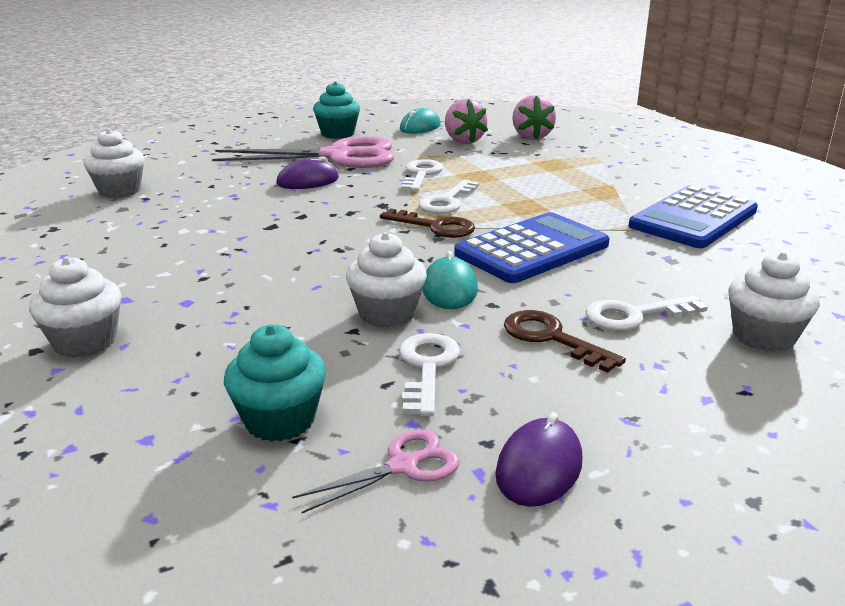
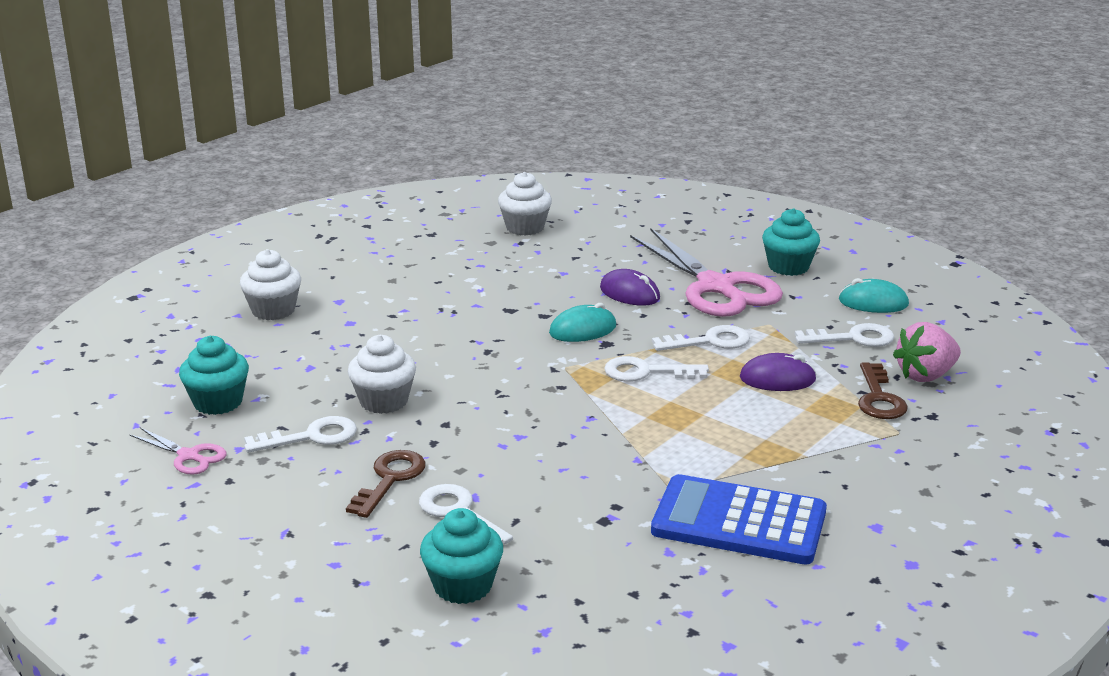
camera: 65 degrees right, 0 degrees up
(435, 226) = (575, 381): brown key -> brown key (879, 398)
(449, 289) = (446, 417): turquoise mouse -> turquoise mouse (583, 330)
(463, 141) = (853, 338): pink strawberry -> white key
(532, 249) = (563, 439): blue calculator -> none
(539, 468) = (208, 504): purple mouse -> purple mouse (777, 379)
(763, 336) = (463, 586): white cupcake -> turquoise cupcake

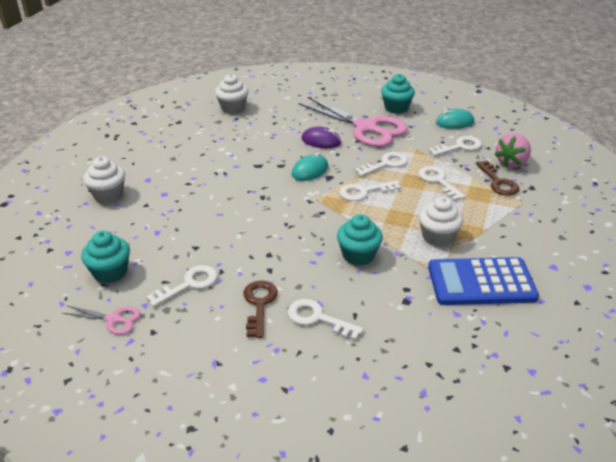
camera: 20 degrees left, 10 degrees up
(384, 401) = (220, 247): white cupcake -> white cupcake (437, 237)
(463, 586) = (354, 373): turquoise cupcake -> turquoise cupcake (358, 255)
(777, 379) = (438, 181): purple mouse -> white key

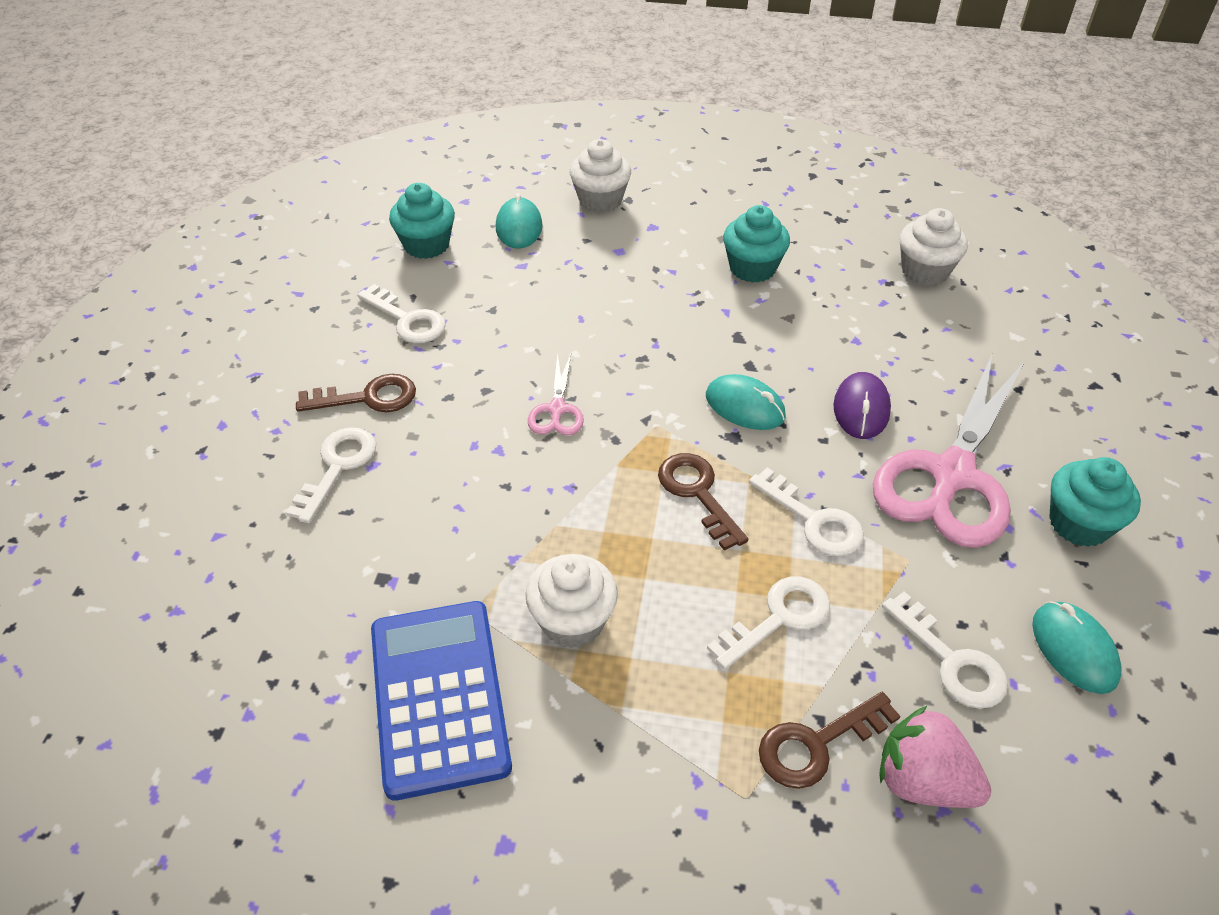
camera: 80 degrees right, 10 degrees up
(114, 319) = (336, 270): pink scissors -> pink scissors (557, 409)
(116, 230) = (519, 227): none -> turquoise mouse
(358, 255) = (498, 502): turquoise cupcake -> turquoise cupcake (752, 268)
(364, 192) = (697, 493): white key -> brown key

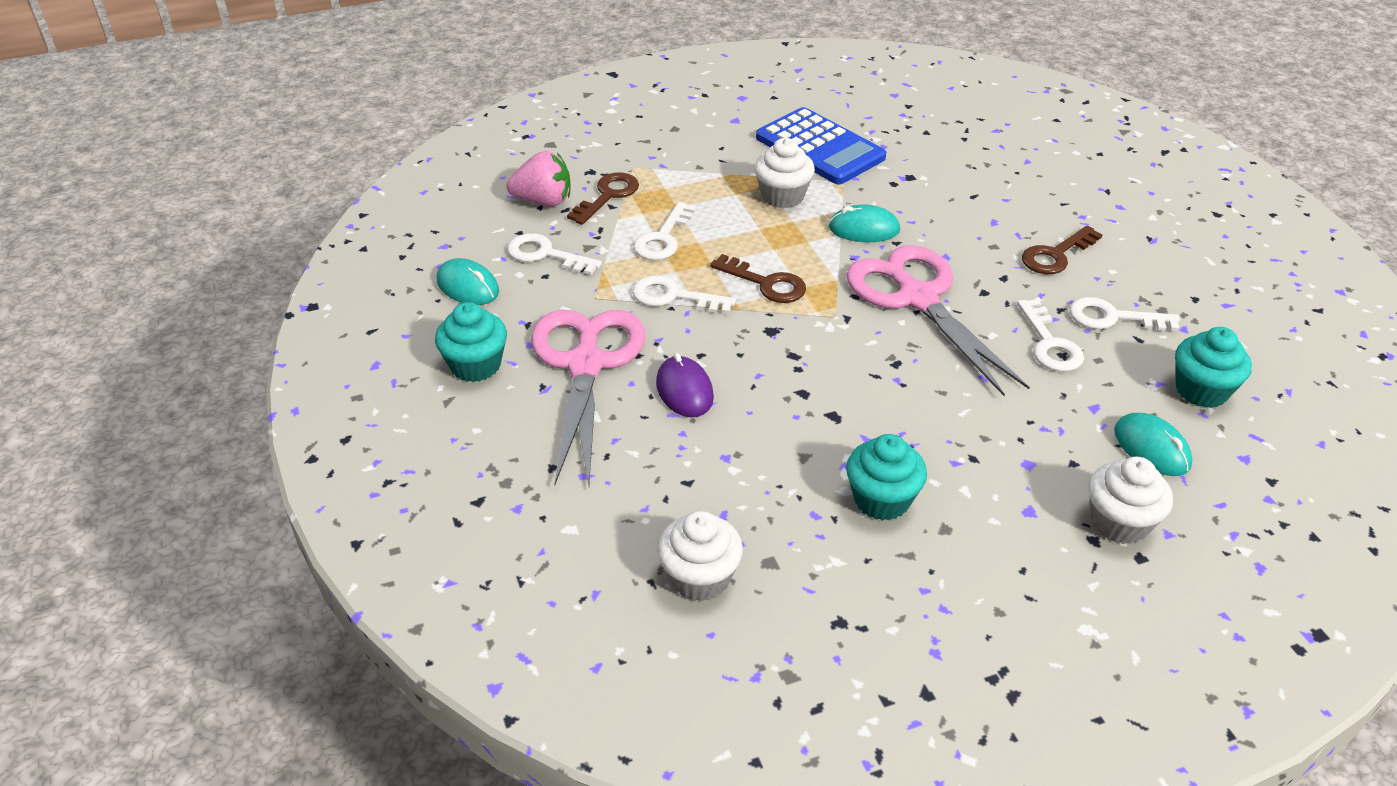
camera: 150 degrees right, 5 degrees down
(337, 467) = (1013, 212): white key -> white key (1050, 343)
(557, 409) = (917, 298): pink scissors -> pink scissors, size x2.24
(745, 406) = (780, 355): turquoise mouse -> turquoise mouse (864, 229)

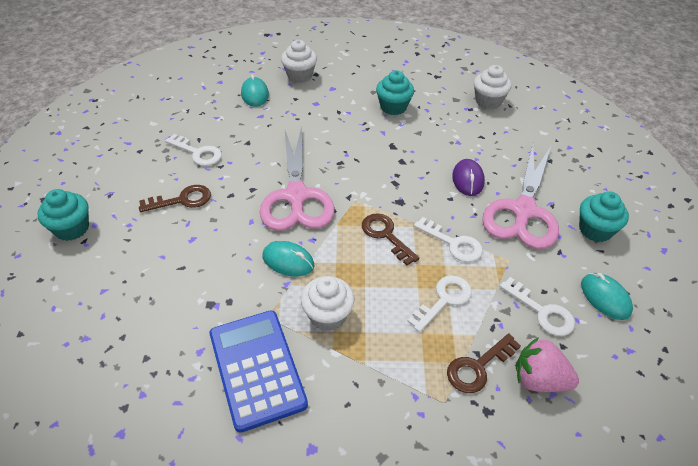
camera: 160 degrees left, 5 degrees up
(1050, 343) = (248, 149): white key -> none
(1201, 390) = (201, 109): turquoise cupcake -> turquoise cupcake (72, 228)

